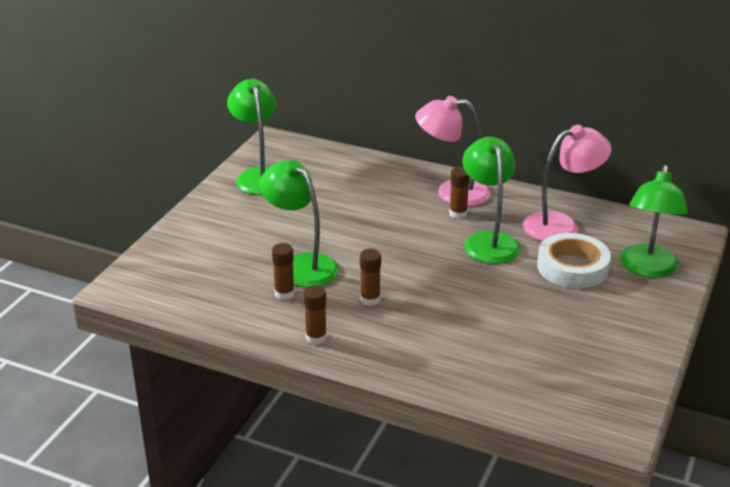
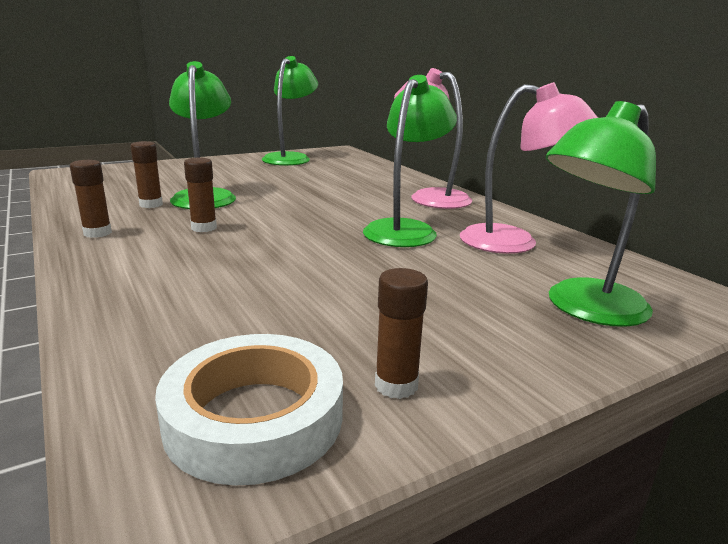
camera: 35 degrees right, 10 degrees down
(458, 214) = (410, 208): brown glue stick -> brown glue stick (396, 385)
(572, 267) = (471, 274): white tape -> white tape (254, 417)

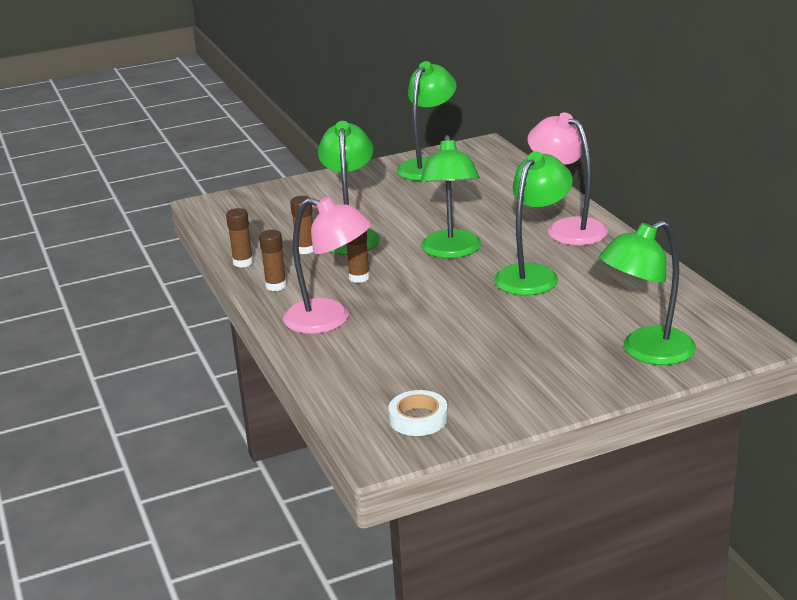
camera: 10 degrees right, 5 degrees up
(254, 417) = (418, 418): white tape -> white tape, size x0.63
(313, 210) = (451, 251): none -> green lamp
(396, 385) = (498, 402): brown glue stick -> brown glue stick (243, 262)
(514, 242) = (625, 287): pink lamp -> pink lamp (330, 319)

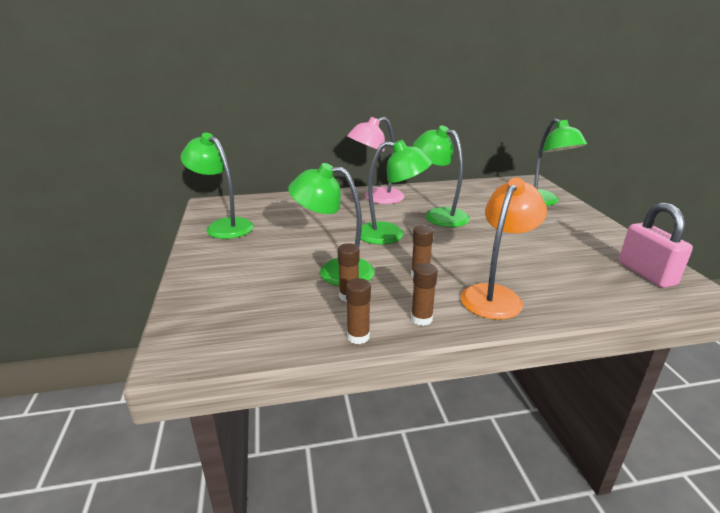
camera: 80 degrees left, 0 degrees up
(330, 319) = (495, 295): pink lamp -> orange lamp
(418, 418) = (646, 273): white tape -> pink padlock

